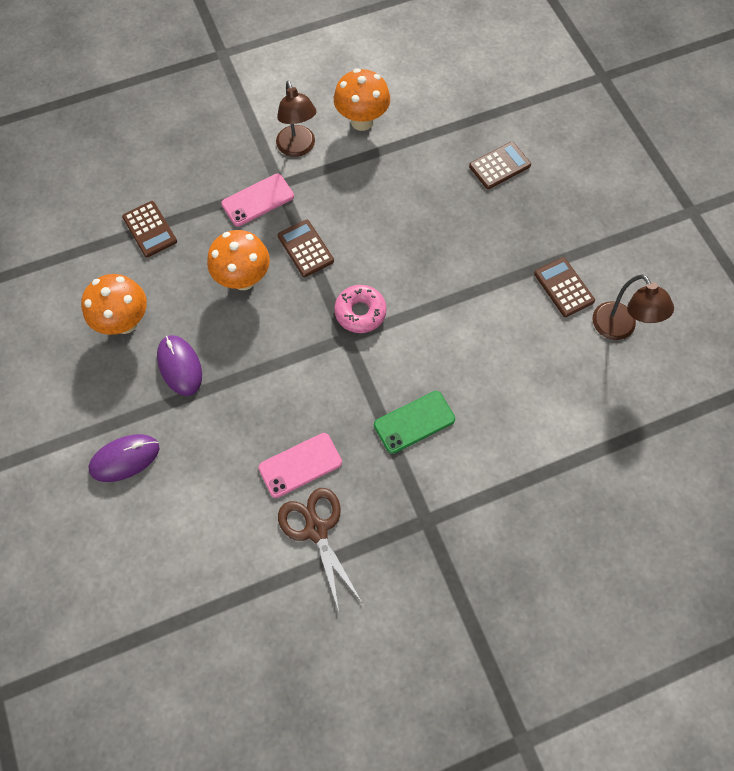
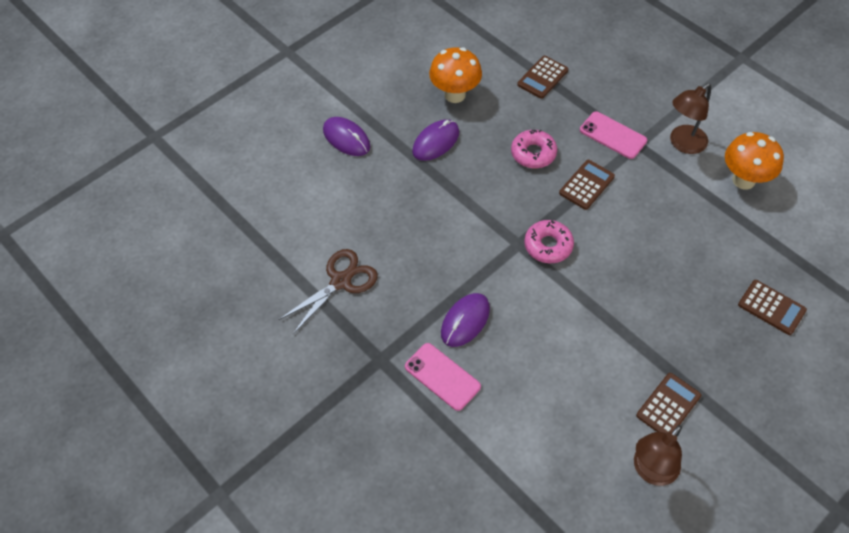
camera: 70 degrees right, 10 degrees down
(243, 279) = (533, 153): orange mushroom -> pink donut
(300, 465) = (390, 251): pink phone -> pink phone (442, 376)
(414, 422) = (465, 321): green phone -> purple mouse

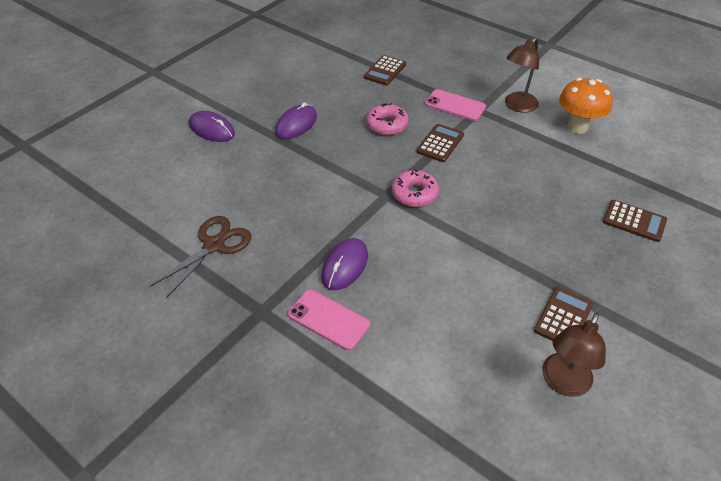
camera: 10 degrees left, 10 degrees down
(455, 95) = (309, 89): orange mushroom -> none

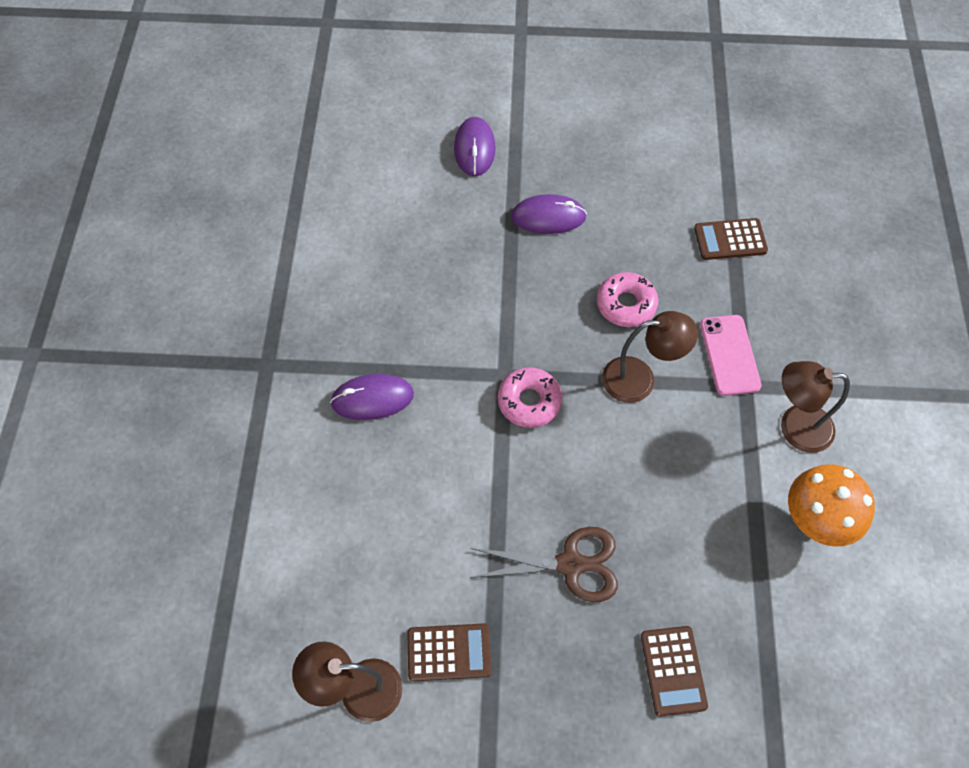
camera: 55 degrees right, 15 degrees up
(214, 245) = (318, 270): brown scissors -> brown scissors (571, 564)
(328, 319) = (295, 427): pink phone -> none
(440, 143) = (639, 379): brown calculator -> brown lamp

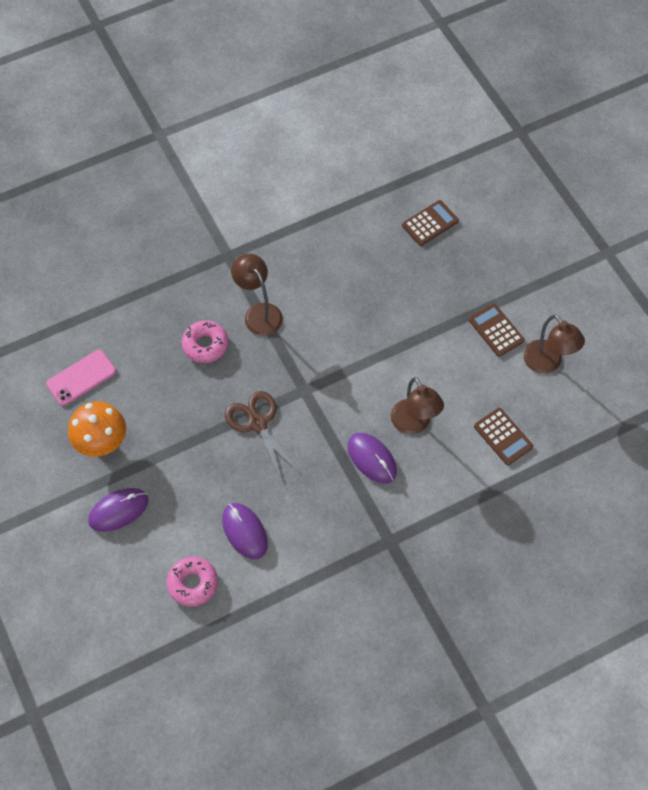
camera: 120 degrees left, 0 degrees up
(529, 401) = (314, 366): pink donut -> pink donut (192, 583)
(548, 217) = (157, 427): purple mouse -> purple mouse (244, 531)
(571, 564) = (405, 295): brown scissors -> brown scissors (257, 423)
(729, 355) = (210, 272): pink phone -> pink phone (81, 377)
(730, 240) = (113, 306): brown calculator -> brown calculator (503, 436)
(794, 427) = (242, 220): brown lamp -> brown lamp (414, 424)
(814, 521) = (299, 190): orange mushroom -> orange mushroom (102, 444)

